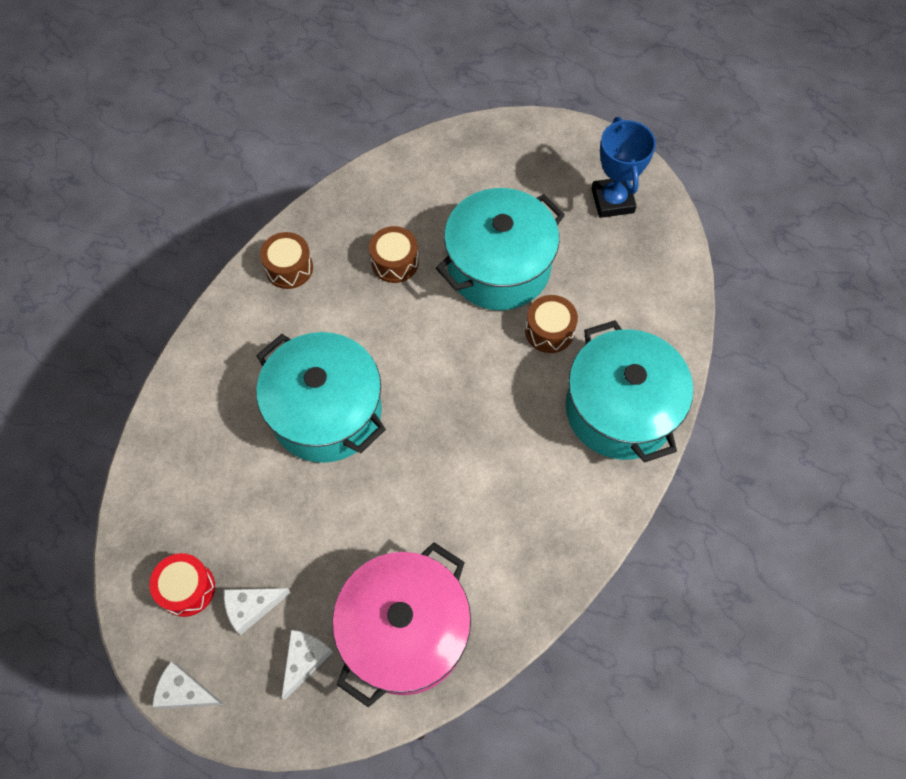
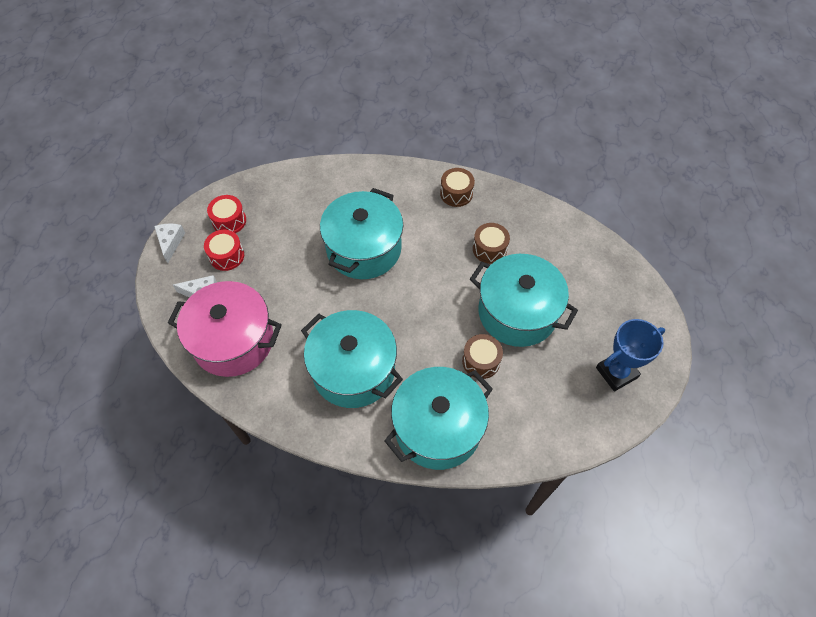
camera: 70 degrees right, 5 degrees down
(252, 607) = (227, 256): white cheese -> red drum
(509, 482) = (353, 370): none -> turquoise pot

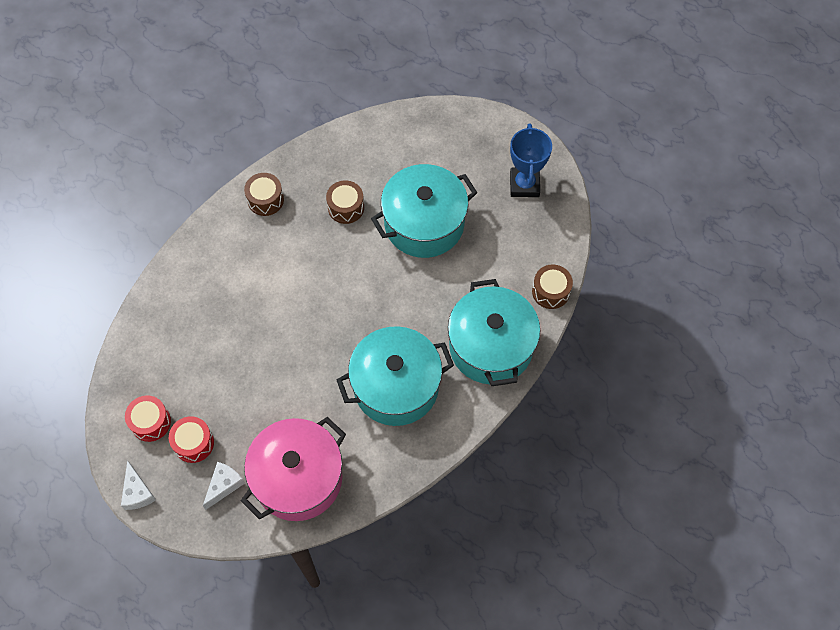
camera: 60 degrees left, 5 degrees up
(170, 242) = (137, 492): white cheese -> white cheese turned 135 degrees counterclockwise
(364, 249) = (272, 313): turquoise pot -> none
(481, 361) = (451, 279): brown drum -> brown drum (550, 291)

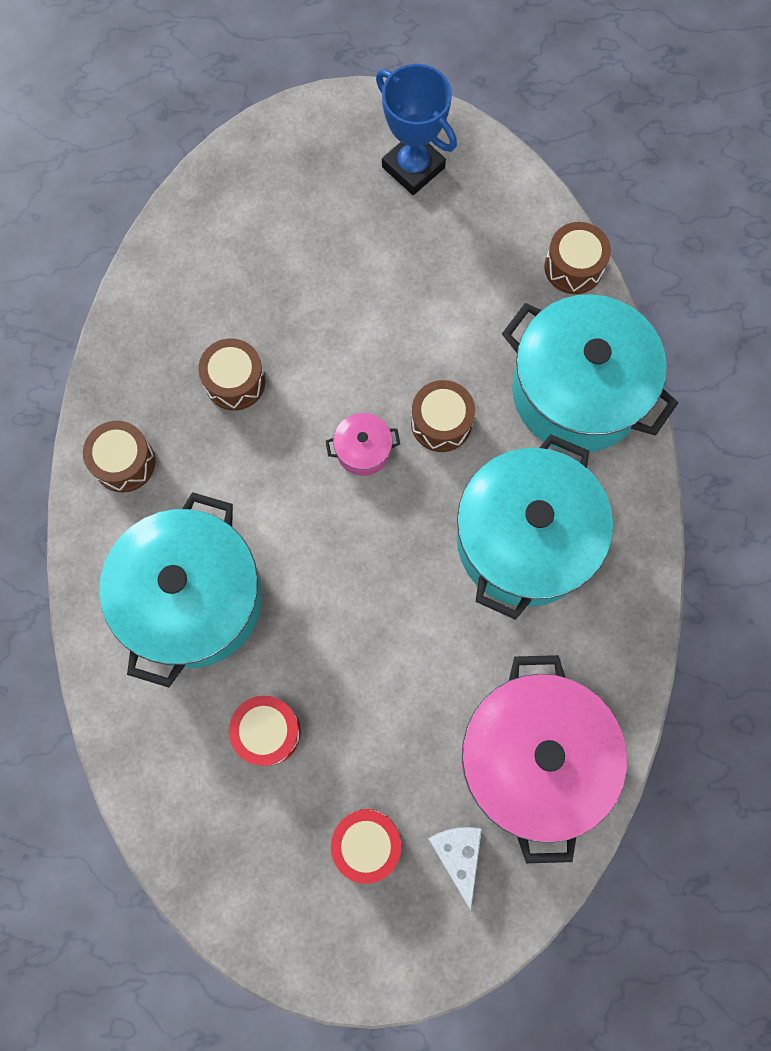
camera: 45 degrees left, 10 degrees up
(137, 492) = (365, 973): white cheese -> none
(150, 422) = (286, 873): red drum -> red drum (267, 732)
(368, 284) = (363, 450): none -> pink pot
(415, 304) = (441, 423): none -> brown drum
(424, 223) = (349, 317): turquoise pot -> turquoise pot (193, 599)

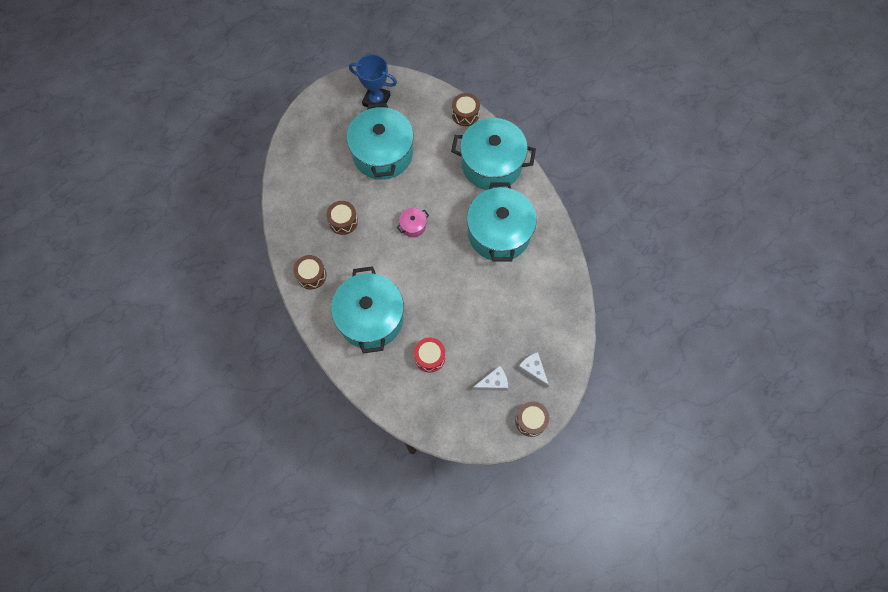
camera: 25 degrees left, 5 degrees down
(366, 844) = (493, 382): red drum -> white cheese
(374, 279) = (382, 153): none -> turquoise pot
(441, 423) = (441, 201): brown drum -> brown drum (531, 420)
(532, 758) = (544, 318): pink pot -> none

